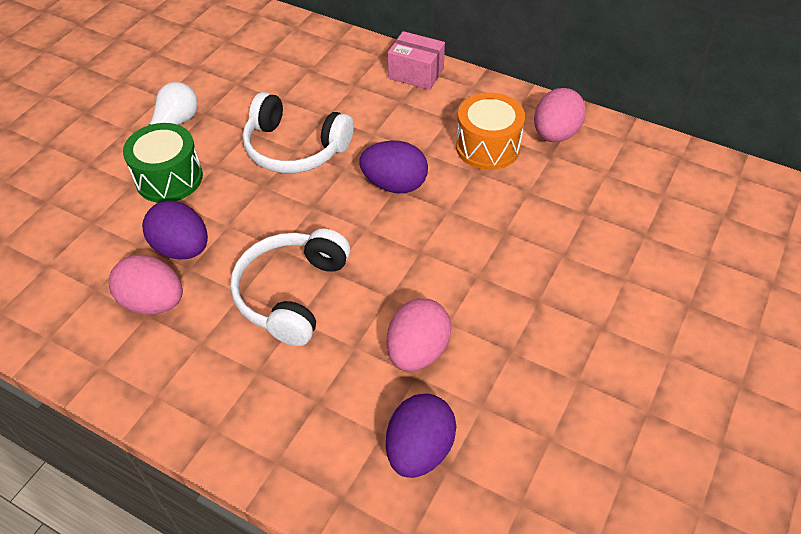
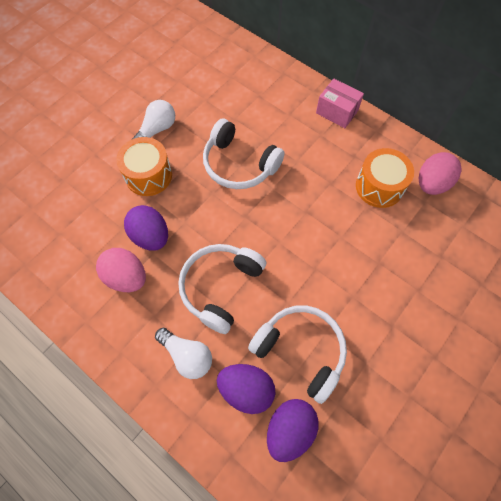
camera: 10 degrees right, 15 degrees up
(169, 178) = (148, 175): green drum -> orange drum
(256, 384) = (187, 355): none -> white light bulb
(394, 184) = (306, 208): purple egg -> purple egg (246, 390)
(417, 351) = (300, 351): pink egg -> white headphones

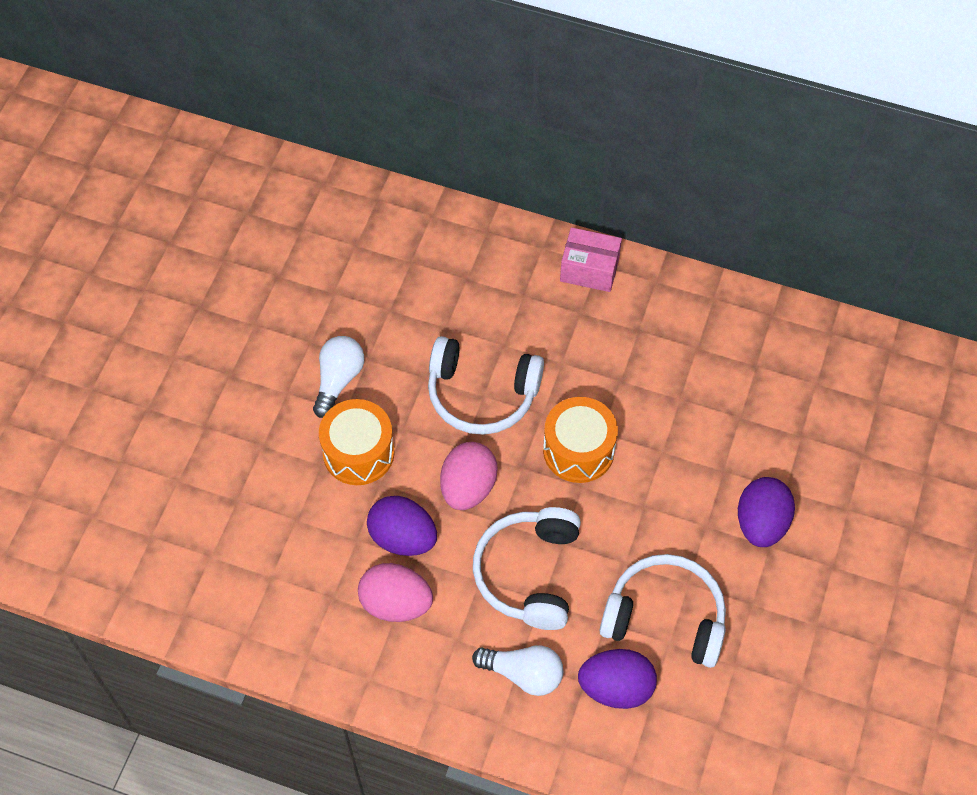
camera: 20 degrees left, 5 degrees down
(290, 429) = (687, 714): purple egg -> purple egg (761, 523)
(379, 186) = (688, 364): orange drum -> orange drum (578, 450)
(431, 184) = (757, 337): pink egg -> pink egg (468, 487)

